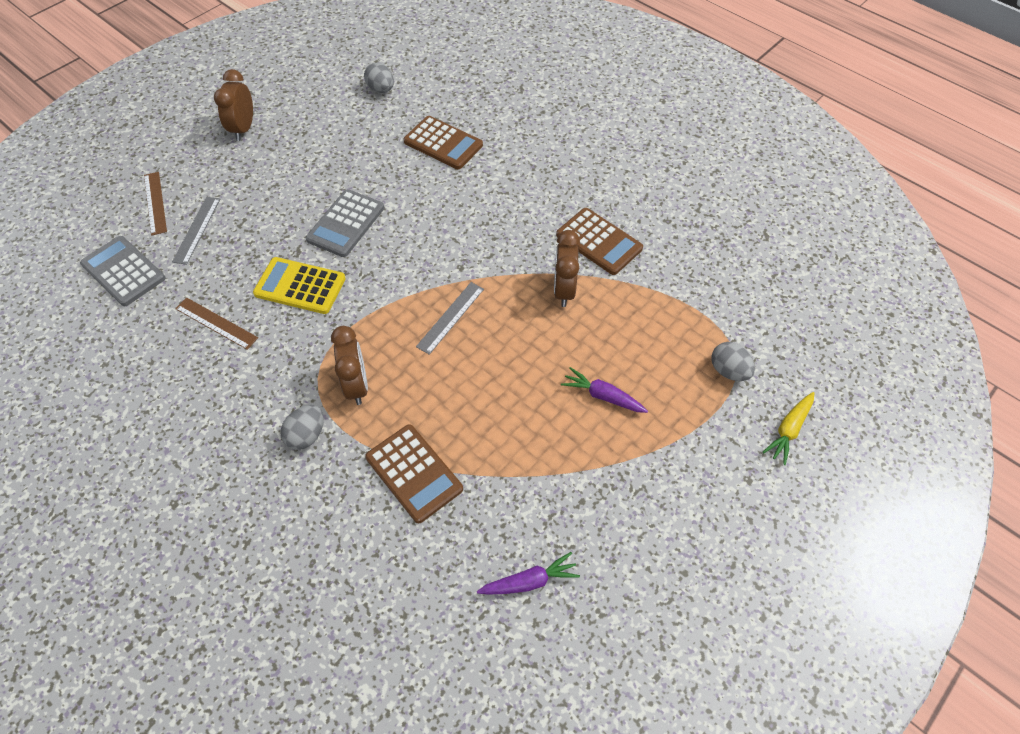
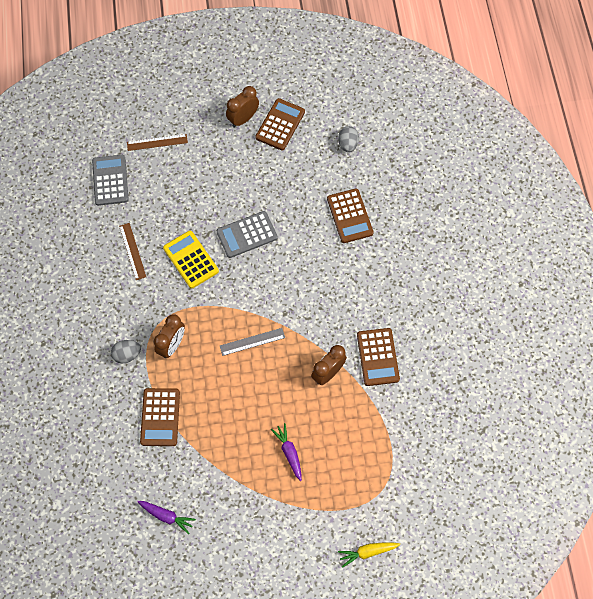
camera: 40 degrees right, 10 degrees up
(155, 203) = (157, 142): brown ruler -> brown ruler turned 60 degrees clockwise
(197, 230) = (166, 179): grey ruler -> none
(291, 112) = (280, 125): none -> brown calculator
(728, 371) = (370, 494): grey egg -> none

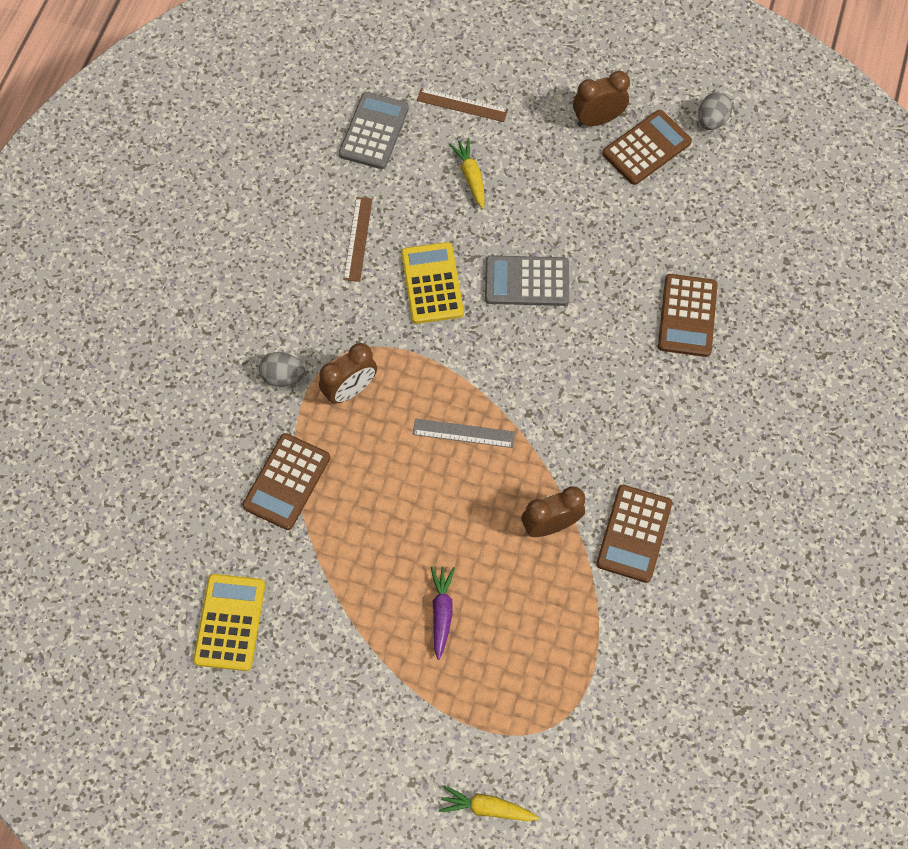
camera: 25 degrees right, 0 degrees up
(166, 516) = (230, 622): purple carrot -> yellow calculator
(183, 184) = (471, 176): none -> yellow carrot
(348, 144) = (732, 214): grey egg -> grey egg (711, 120)

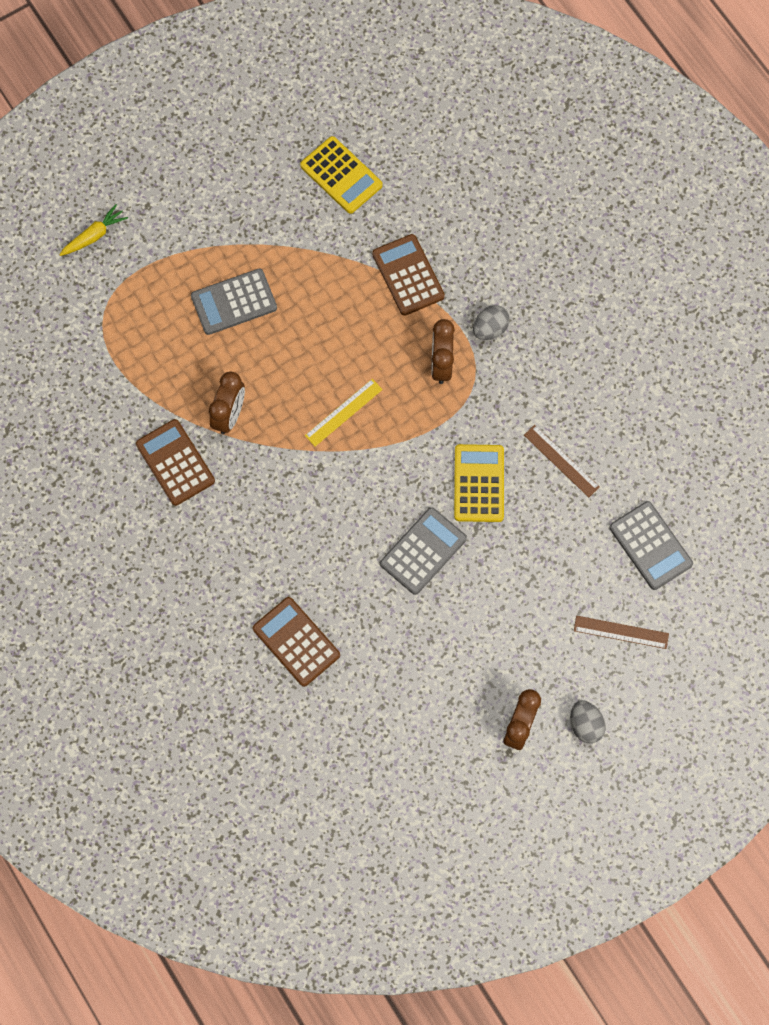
camera: 130 degrees right, 5 degrees up
(432, 283) = (479, 483): yellow calculator -> yellow calculator turned 120 degrees counterclockwise
(441, 612) = (234, 302): purple carrot -> grey calculator
(462, 105) = (621, 632): brown ruler -> brown ruler turned 45 degrees clockwise
(463, 433) = (343, 412): grey ruler -> yellow ruler
(471, 176) = (548, 585): yellow carrot -> none
(646, 148) = (461, 741): brown calculator -> none
(711, 120) = (443, 817): grey egg -> grey egg (585, 725)

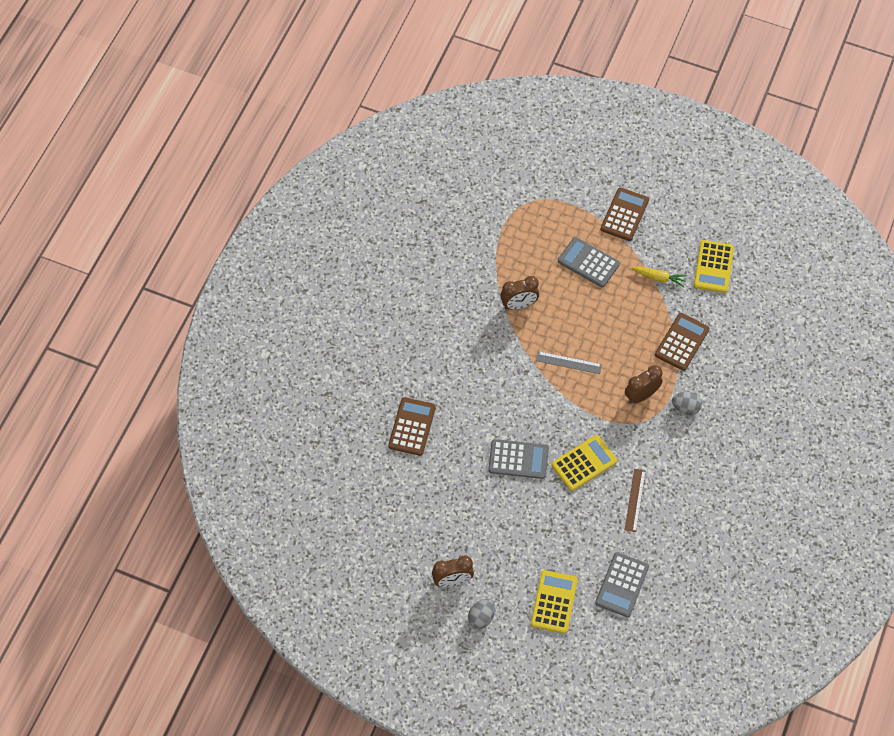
camera: 55 degrees right, 10 degrees down
(94, 235) = (569, 167): yellow carrot -> yellow carrot (659, 278)
(175, 462) = (468, 296): brown calculator -> brown calculator (624, 214)
(343, 412) = (569, 362): yellow ruler -> grey ruler
(621, 632) = (554, 602): brown ruler -> yellow calculator

